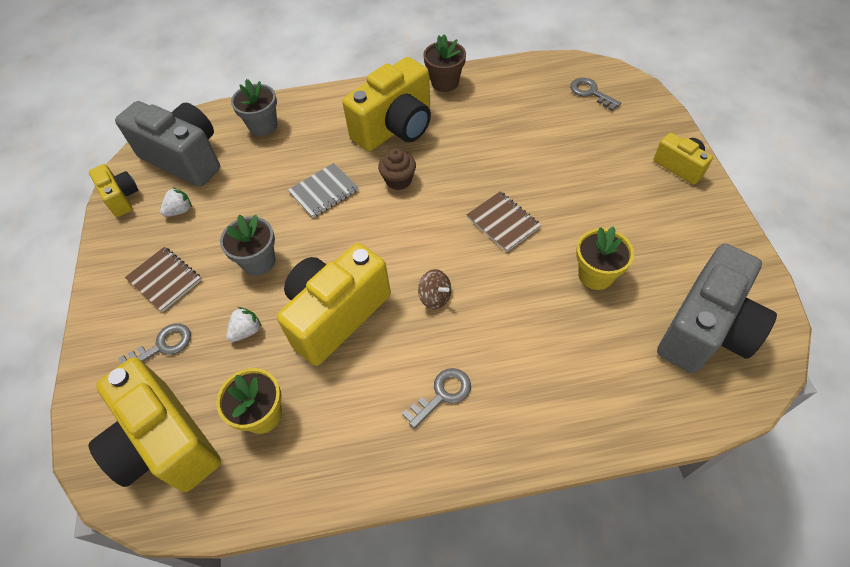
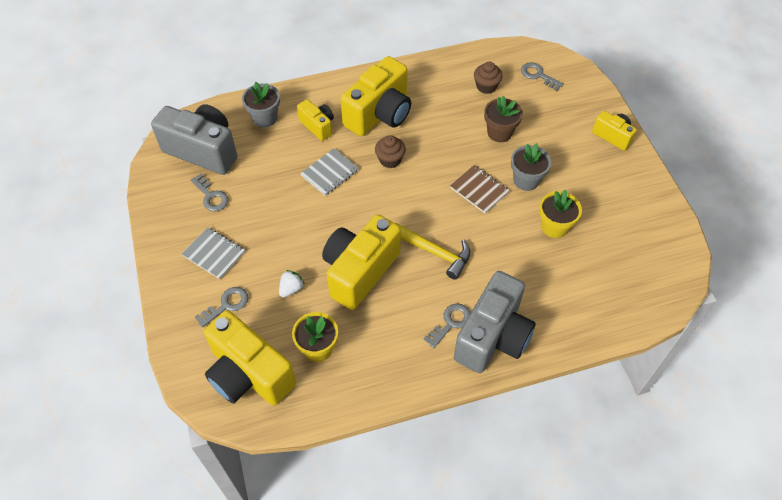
camera: 10 degrees left, 0 degrees up
(121, 198) = (157, 188): yellow camera -> yellow camera (318, 126)
(164, 280) = (214, 254): brown notebook -> grey notebook
(180, 211) = (211, 196): white strawberry -> grey key
(258, 261) = (288, 234): grey flower pot -> grey flower pot (526, 180)
(435, 297) = (434, 252): brown spinning top -> yellow hammer
(445, 83) = (415, 71): brown flower pot -> brown flower pot (499, 133)
(526, 102) = (486, 86): none -> brown cupcake
(705, 329) = (637, 261): grey camera -> grey camera (493, 337)

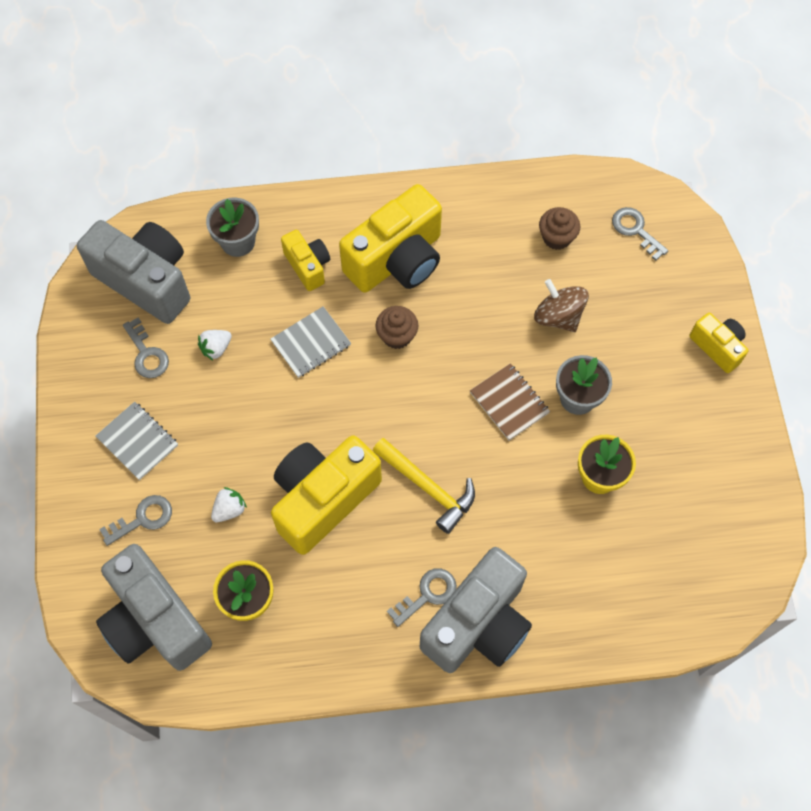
camera: 10 degrees right, 10 degrees up
(249, 374) = (155, 621): yellow camera -> grey camera
(261, 185) = (216, 348): none -> white strawberry
(499, 133) = (558, 316): brown flower pot -> brown spinning top

